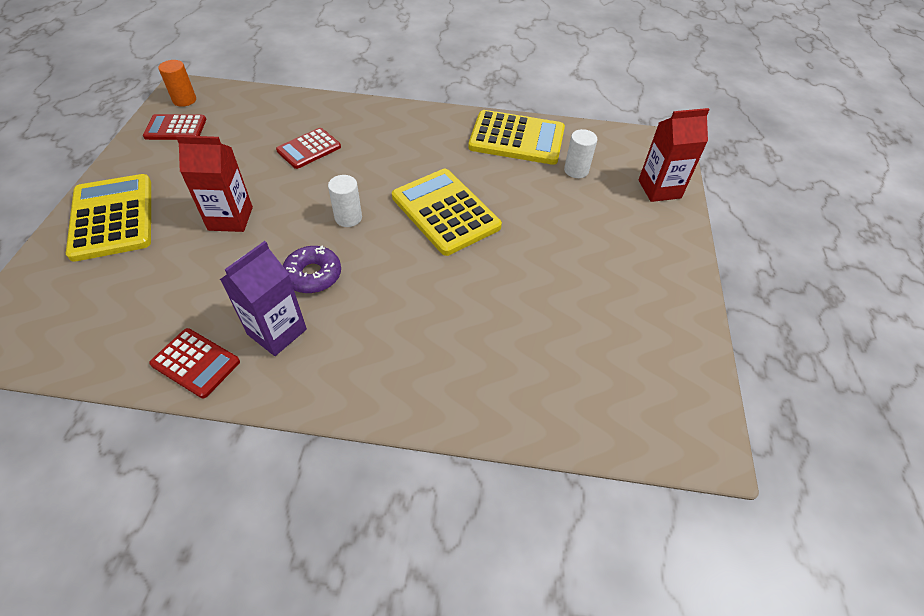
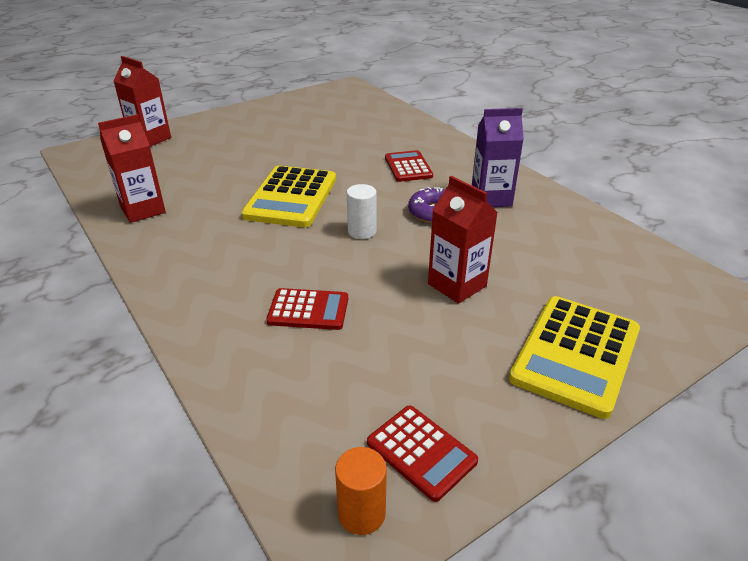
camera: 130 degrees left, 15 degrees down
(195, 363) = (558, 209): red calculator -> red calculator (408, 167)
(516, 139) = (143, 210): yellow calculator -> red carton
(576, 170) = (163, 171): white cylinder -> none

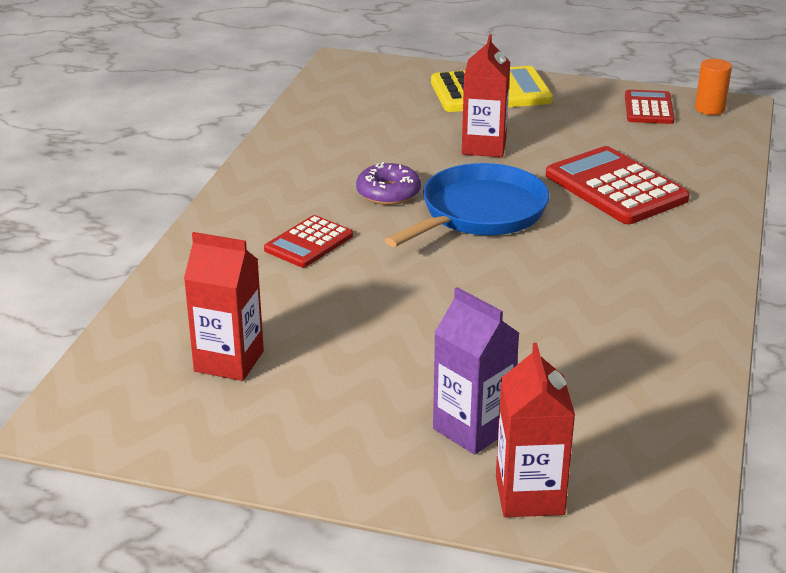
camera: 130 degrees left, 5 degrees down
(143, 210) = (662, 357): red carton -> red carton (229, 361)
(291, 197) = (485, 279): yellow calculator -> none
(308, 310) = (616, 187): red calculator -> red calculator, size x1.70
(362, 231) = (479, 213): white cylinder -> blue pan
(491, 198) = (315, 176): purple carton -> purple carton (472, 429)

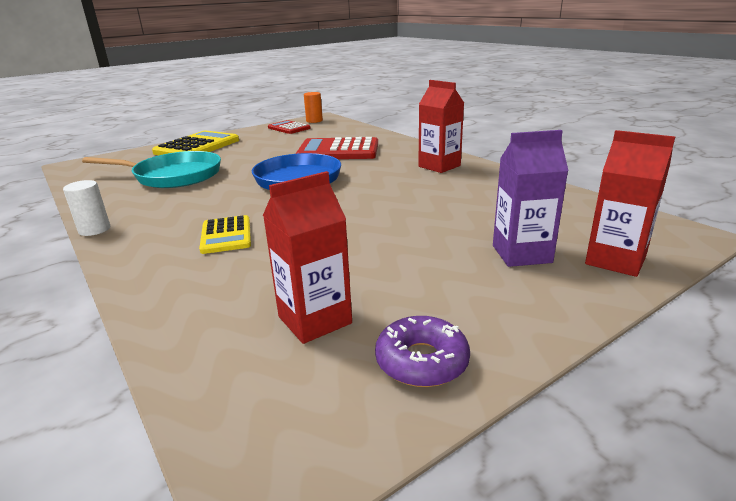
camera: 50 degrees left, 5 degrees down
(240, 172) = (94, 230): none -> white cylinder
(308, 243) = (226, 235): red calculator -> yellow calculator
(388, 193) = (227, 196): purple donut -> purple donut (422, 361)
(393, 133) = (174, 176): none -> turquoise pan
(484, 147) = (241, 162): red carton -> red carton (439, 166)

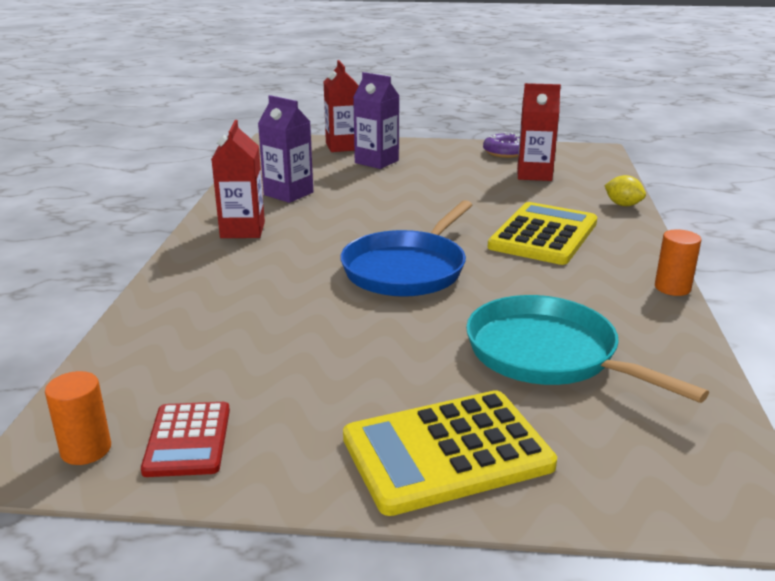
camera: 140 degrees left, 0 degrees up
(94, 230) = (672, 288): white cylinder -> orange cylinder
(155, 309) = (623, 205): none -> yellow lemon
(226, 235) = (543, 235): yellow calculator -> yellow calculator, size x1.70
(338, 151) = (268, 306): red calculator -> none
(486, 192) = (288, 194): none -> purple carton

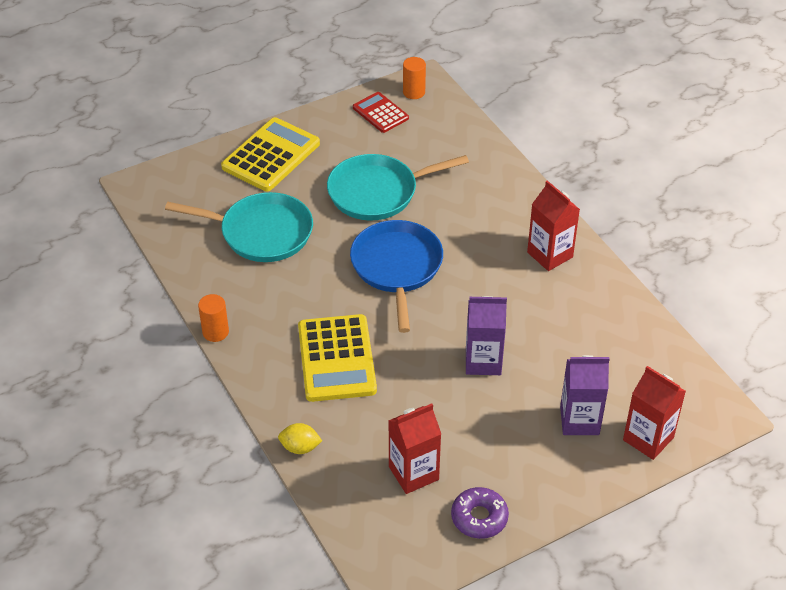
camera: 145 degrees right, 20 degrees up
(288, 194) = (582, 319): purple carton -> purple carton (483, 361)
(339, 338) = (377, 192): none -> turquoise pan

